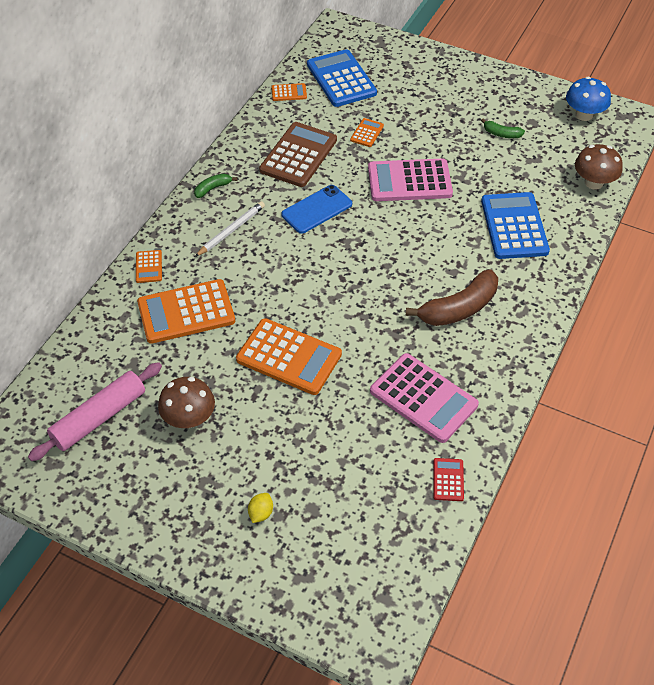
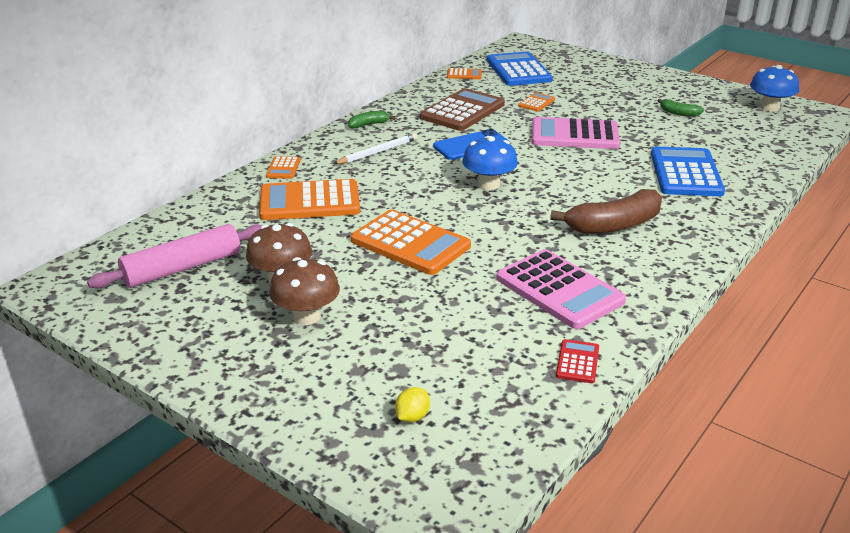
camera: 10 degrees right, 20 degrees down
(261, 513) = (336, 365): yellow lemon -> yellow lemon (412, 417)
(342, 266) = (489, 184): none -> blue mushroom
(593, 182) = (779, 151): brown mushroom -> brown mushroom (306, 316)

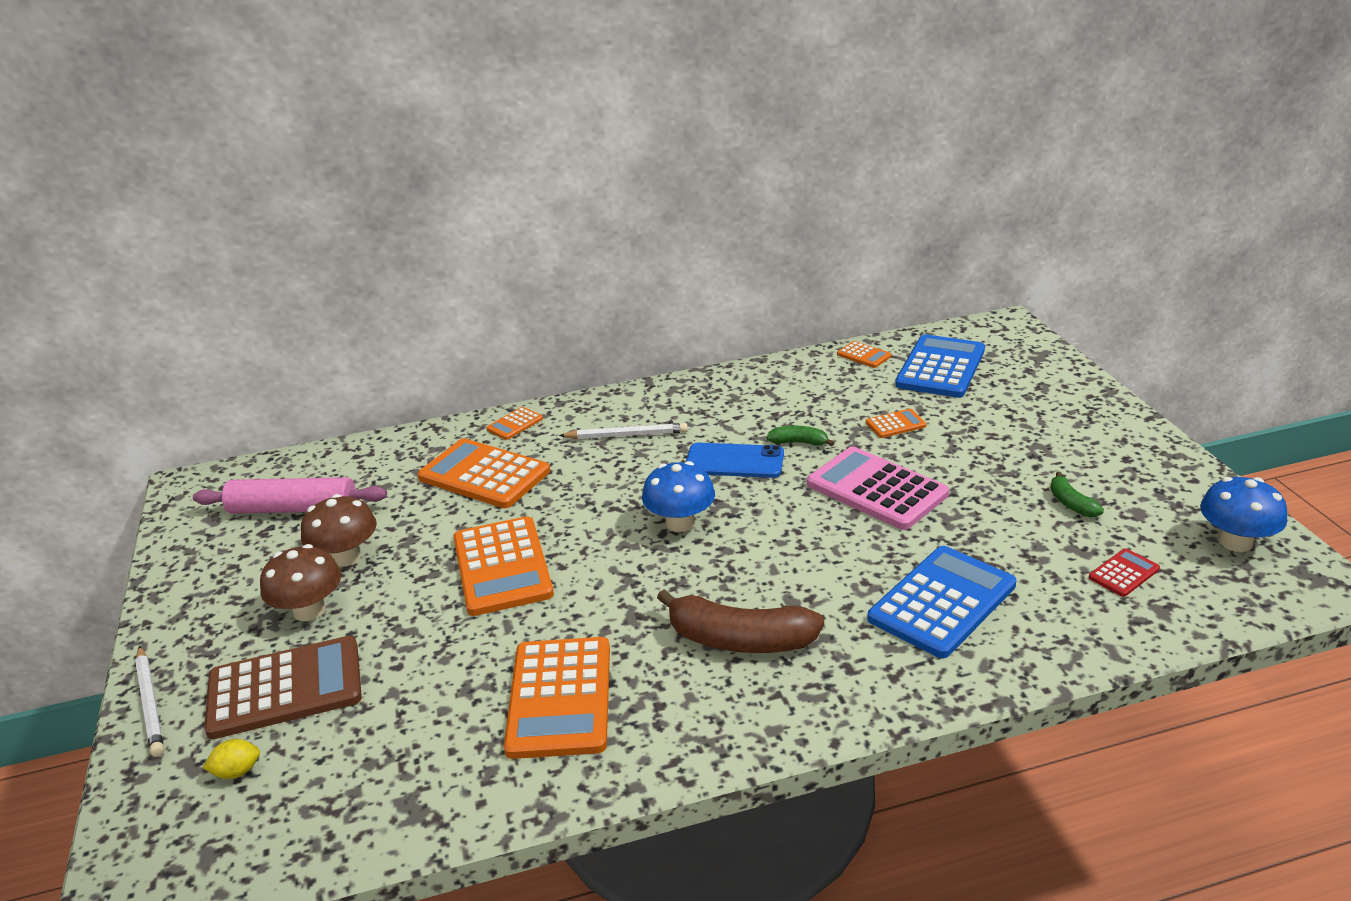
camera: 40 degrees right, 0 degrees up
(270, 416) = (150, 703): none -> white pencil
(369, 125) = (665, 395): green banana -> green banana (799, 442)
(462, 111) = (790, 408): brown calculator -> brown calculator (285, 688)
(559, 290) = (560, 698): pink calculator -> orange calculator
(577, 362) = (450, 798): red calculator -> red calculator (1124, 573)

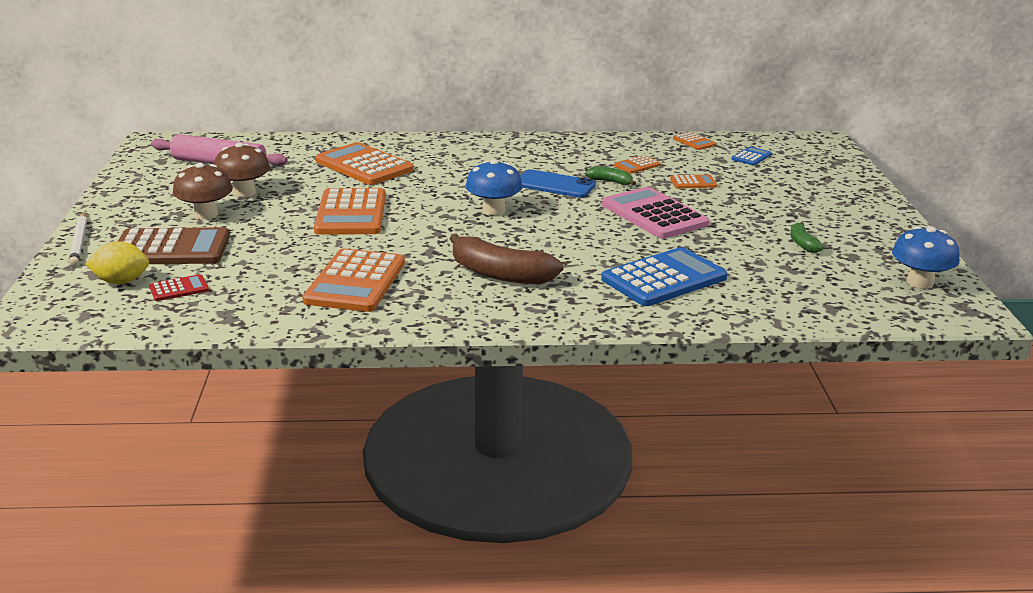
camera: 10 degrees right, 5 degrees down
(237, 772) = (121, 281): yellow lemon -> yellow lemon, size x1.58
(515, 424) = (401, 142): orange calculator -> orange calculator (637, 165)
(627, 435) = (481, 160): white pencil -> none
(940, 367) = (751, 157): blue calculator -> blue calculator, size x0.46
(1124, 573) = (816, 285): red calculator -> red calculator (179, 289)

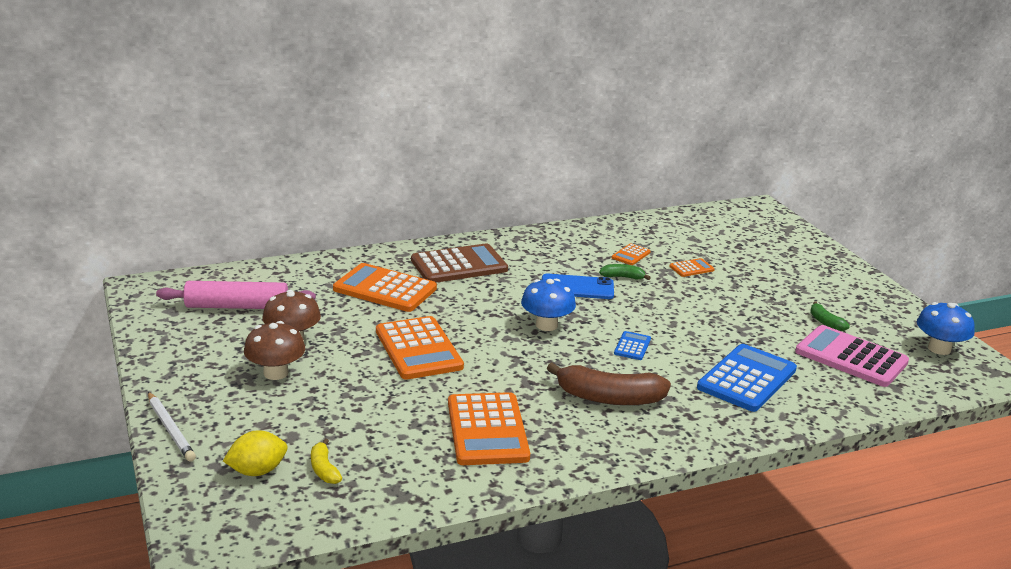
camera: 20 degrees left, 0 degrees up
(171, 249) = (275, 421): brown calculator -> brown calculator (459, 265)
(179, 289) = (324, 469): red calculator -> yellow banana
(654, 214) = (686, 309): pink calculator -> pink calculator (851, 357)
(694, 142) = (658, 222): orange calculator -> none
(751, 157) = (717, 233): blue calculator -> blue calculator (632, 346)

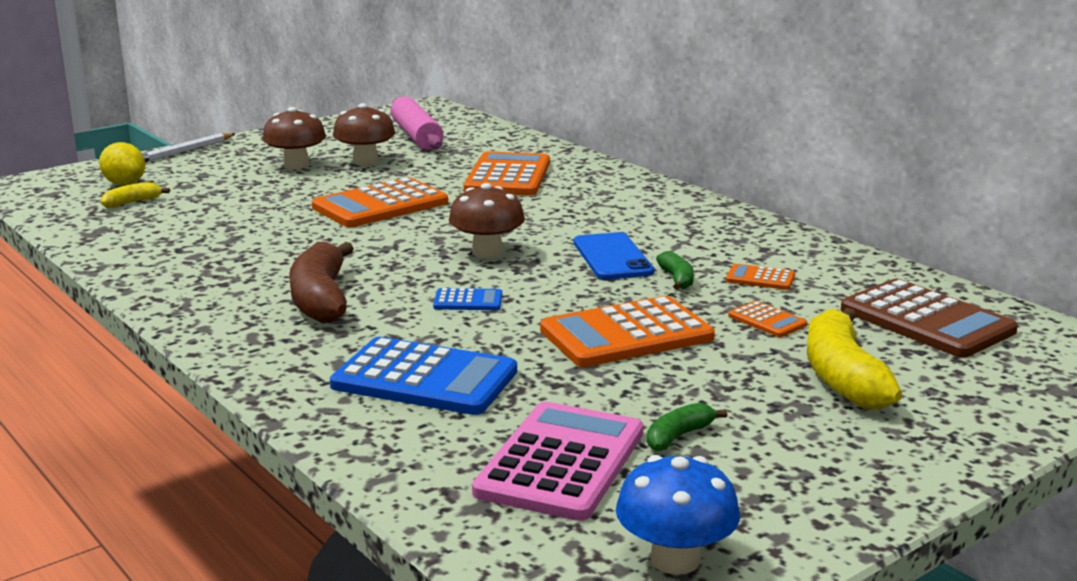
camera: 75 degrees right, 5 degrees down
(459, 265) = (606, 197): brown calculator -> brown calculator (926, 320)
(487, 430) = (222, 251): orange calculator -> orange calculator (626, 334)
(546, 325) = (487, 252): blue mushroom -> brown mushroom
(765, 269) = (842, 377): none -> yellow banana

